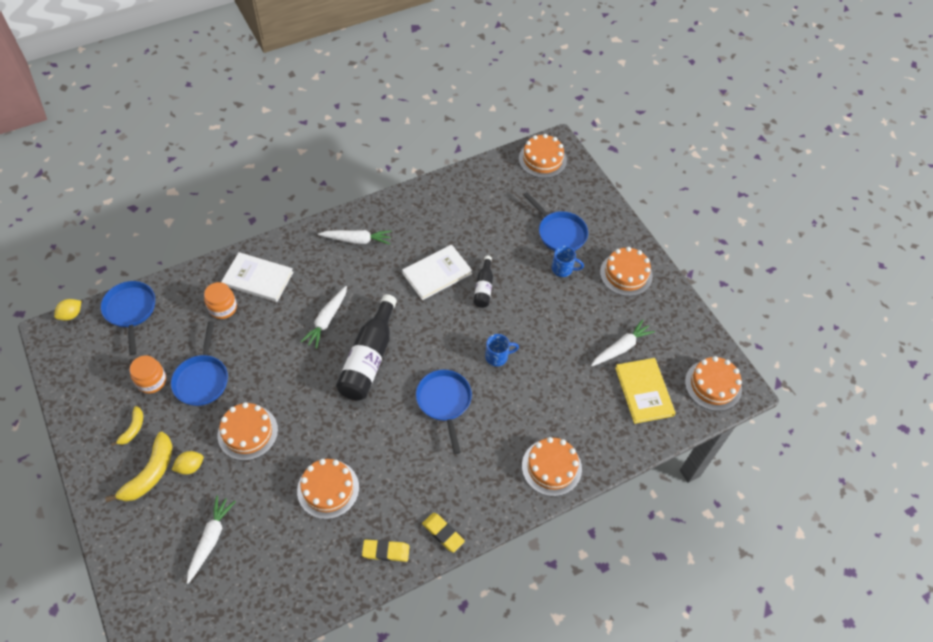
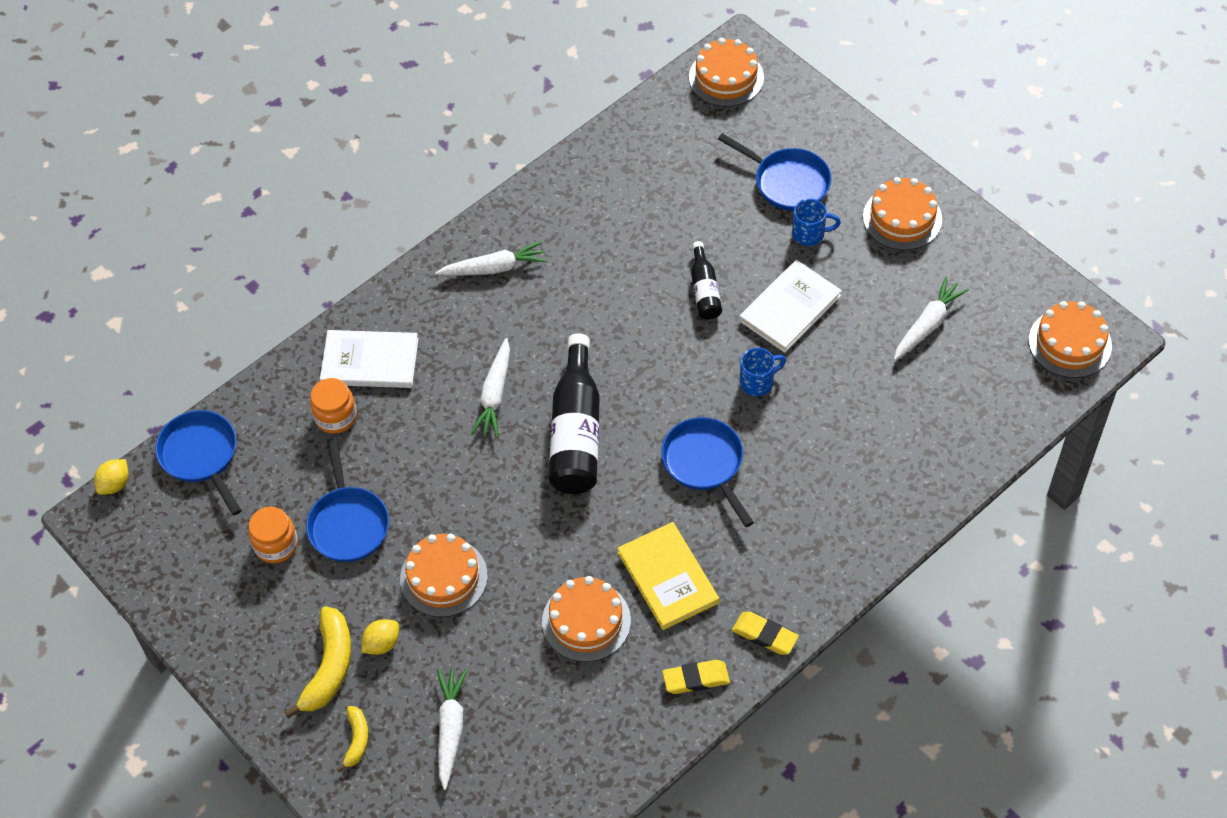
camera: 10 degrees left, 0 degrees up
(133, 429) = (278, 616): yellow banana -> yellow banana (356, 740)
(437, 273) = (629, 287): white book -> white book (790, 308)
(551, 467) = (882, 511): orange cake -> none
(644, 391) = (977, 376): yellow book -> yellow book (668, 577)

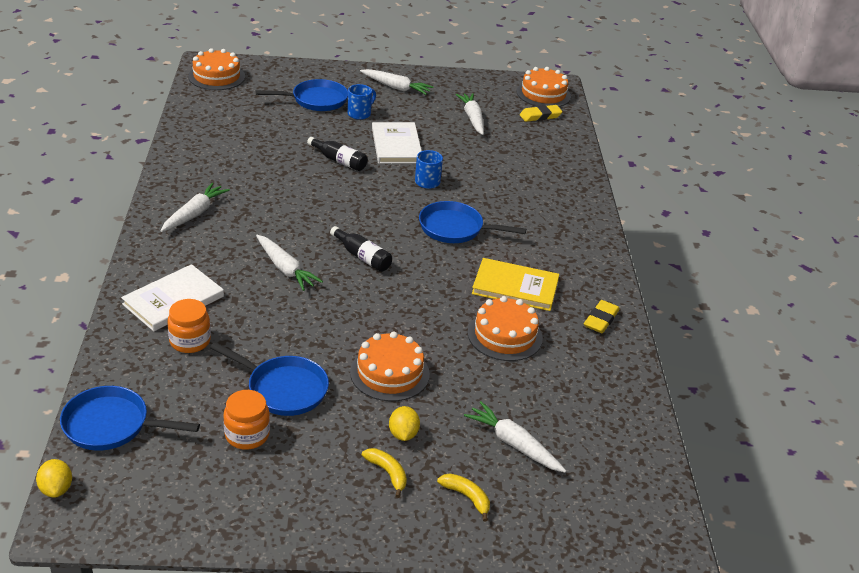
camera: 55 degrees left, 20 degrees down
(329, 667) = (387, 473): yellow banana -> yellow banana, size x0.56
(576, 432) = (362, 257): black bottle -> black bottle, size x0.53
(765, 635) = (601, 278): yellow eraser -> yellow eraser (540, 116)
(902, 218) = (396, 87): orange cake -> white carrot

